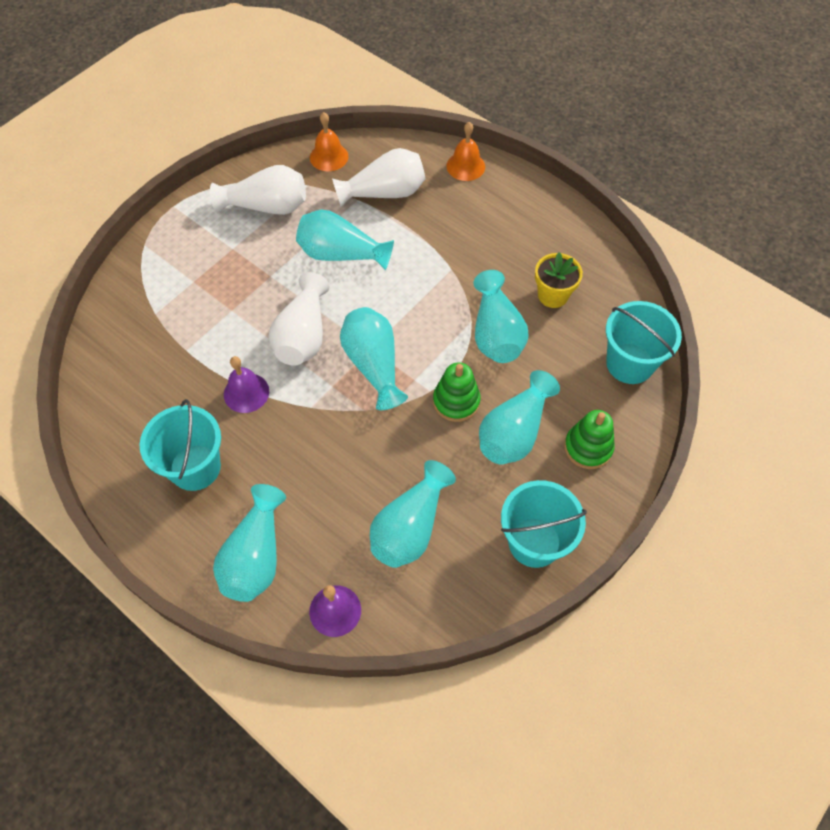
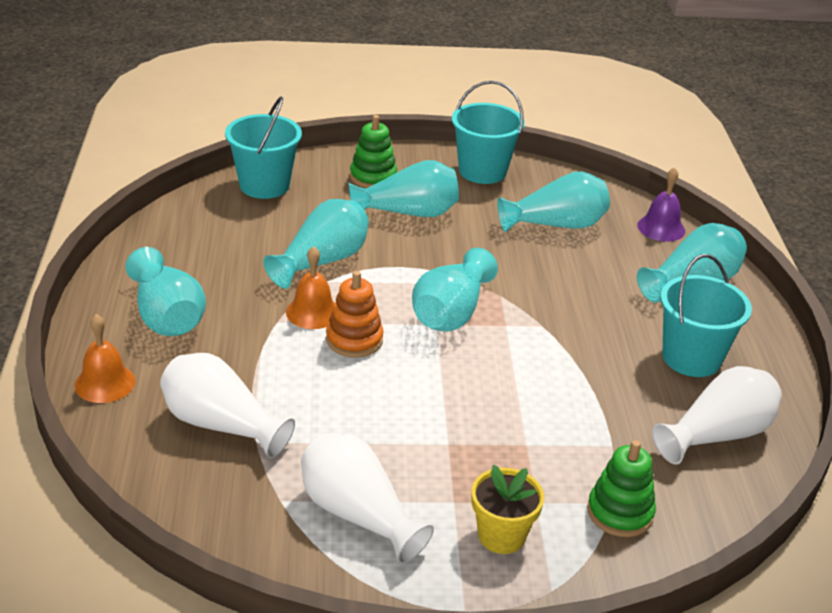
camera: 135 degrees left, 25 degrees down
(246, 392) = (589, 373): purple bell -> none
(303, 335) = (483, 374): white vase -> white vase (717, 435)
(329, 157) = (209, 512): orange bell -> orange bell (313, 312)
(341, 254) = (352, 407): turquoise vase -> turquoise vase (166, 316)
(397, 294) = (354, 340): none -> orange stacking toy
(456, 401) = (421, 252): green stacking toy -> green stacking toy (620, 513)
(553, 295) = (236, 248): yellow flower pot -> yellow flower pot (501, 536)

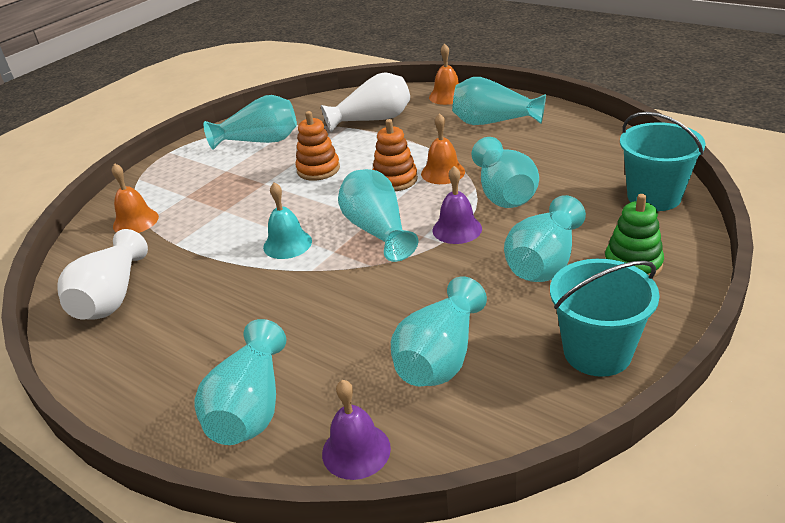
camera: 135 degrees right, 0 degrees up
(358, 515) = (260, 141): white vase -> turquoise vase
(381, 412) = (318, 169): none -> orange stacking toy
(405, 268) = (457, 229): none -> purple bell
(501, 536) = (186, 176): yellow flower pot -> none
(527, 360) = (287, 244): none -> turquoise bell
(620, 513) = (135, 221): green stacking toy -> orange bell
(691, 358) = (179, 334): turquoise bucket -> none

